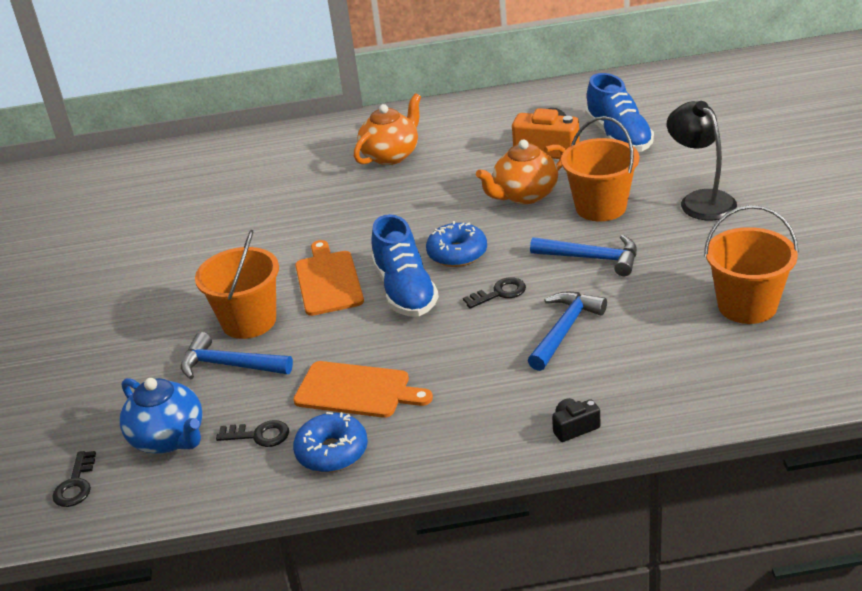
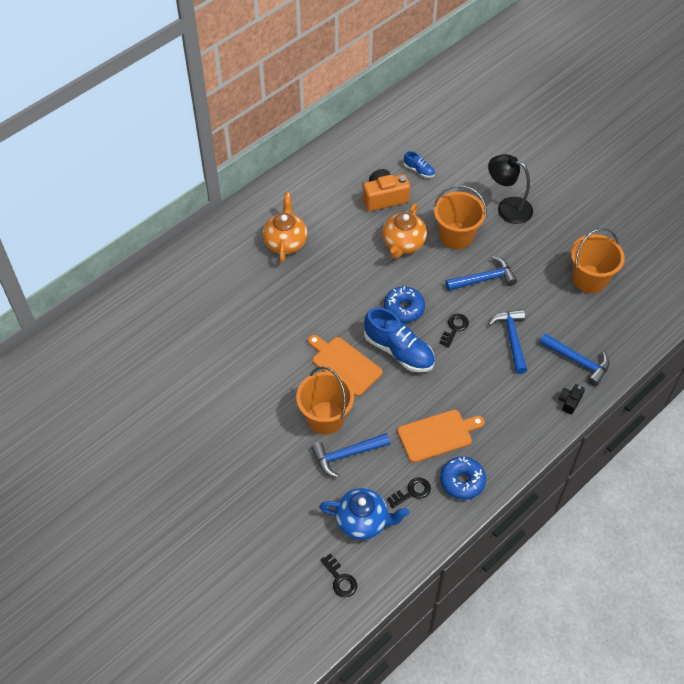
camera: 40 degrees left, 20 degrees up
(618, 136) = (419, 170): blue shoe -> blue shoe, size x0.48
(634, 387) = (577, 361): none -> blue hammer

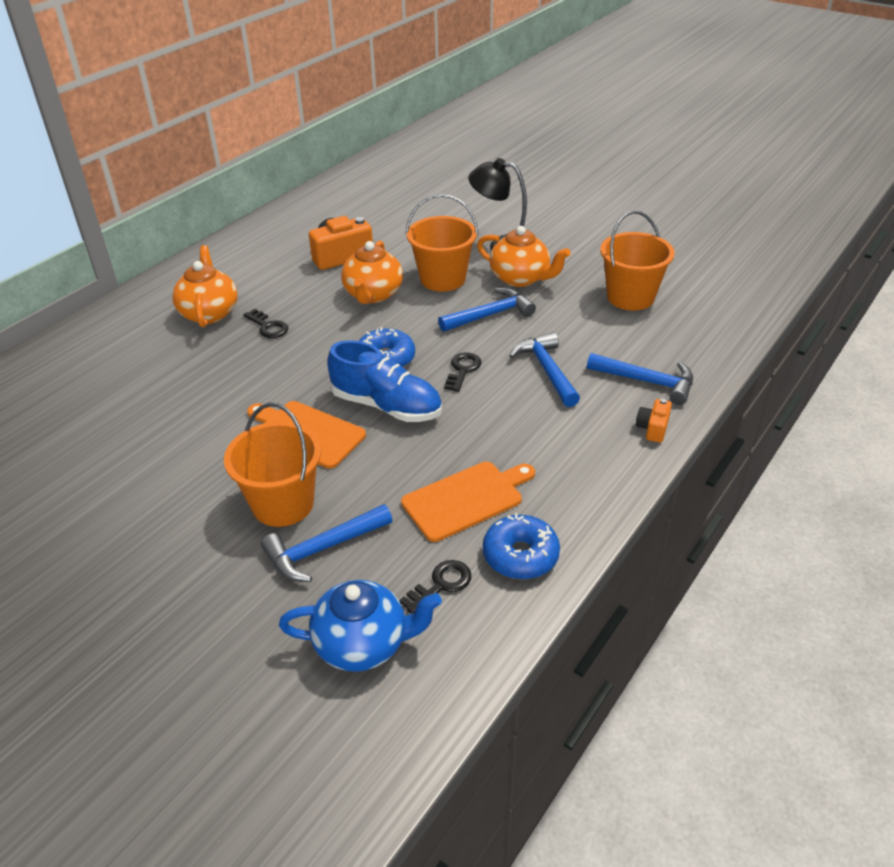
camera: 10 degrees left, 15 degrees down
(340, 579) = (333, 751): black key -> black key (268, 327)
(419, 170) = (381, 227): blue shoe -> none
(514, 245) = (520, 278): none -> orange teapot
(569, 402) = (653, 428): black camera -> orange camera

